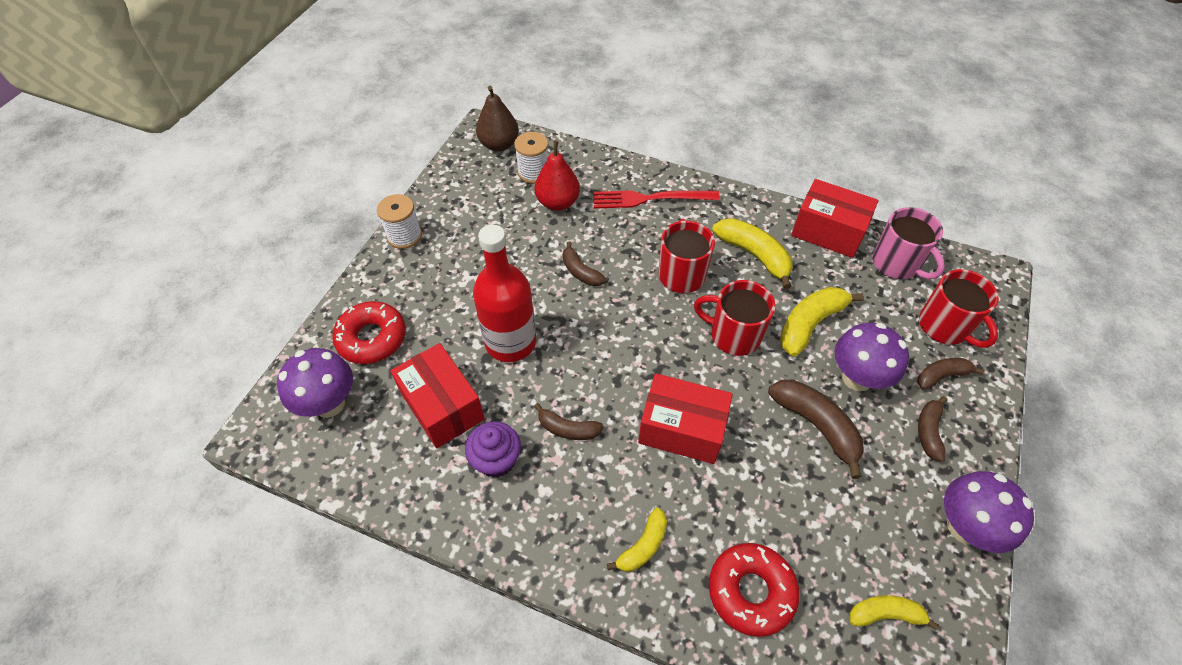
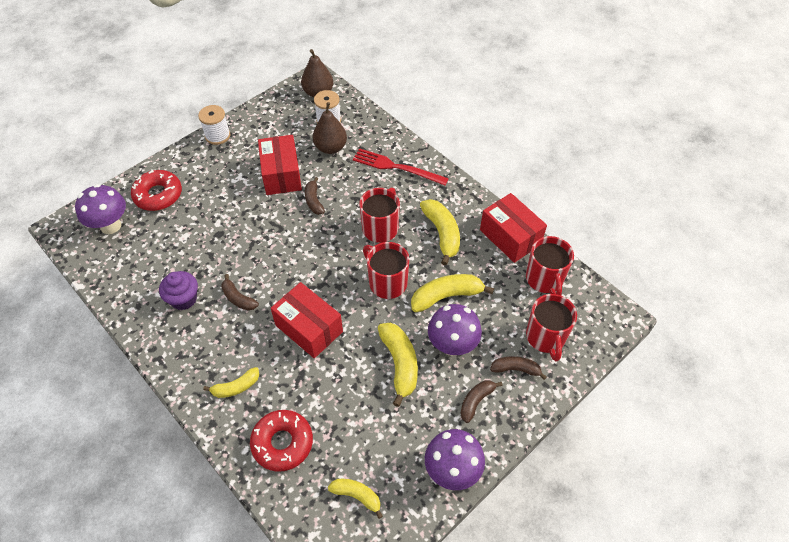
camera: 25 degrees right, 0 degrees up
(442, 406) = (173, 253): red box -> red box (282, 175)
(510, 342) = (239, 230): red bottle -> none
(558, 202) = (330, 148): red pear -> brown pear
(816, 426) = (400, 364): brown banana -> yellow banana
(896, 264) = (544, 279): pink mug -> red mug

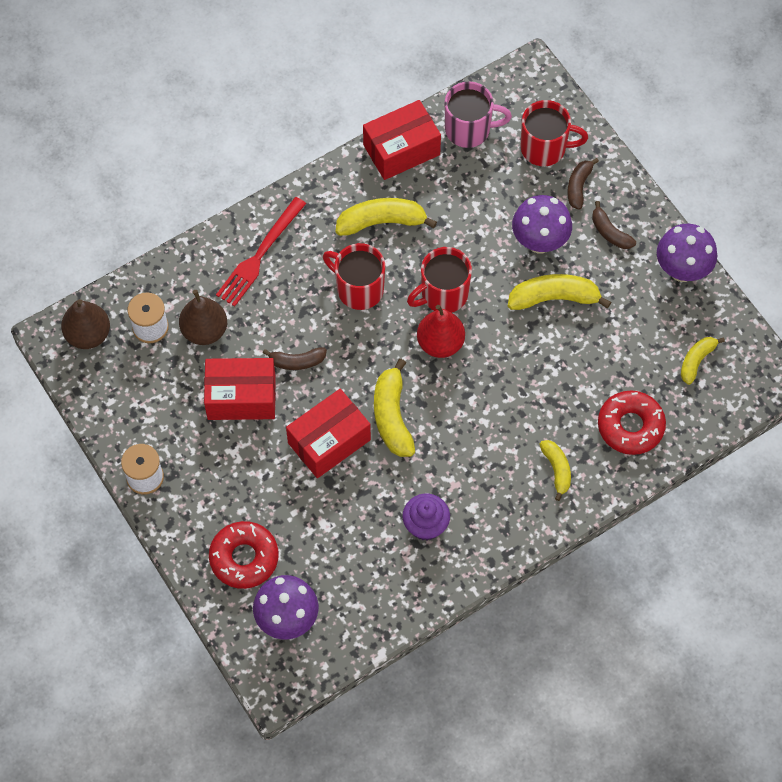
camera: 80 degrees left, 10 degrees up
(238, 298) = (435, 462): brown banana -> none
(309, 328) = (492, 386): red box -> red box (329, 441)
(343, 287) = (440, 343): none -> red pear
(446, 296) = (474, 234): yellow banana -> yellow banana (392, 416)
(544, 279) = (469, 129): red mug -> pink mug

